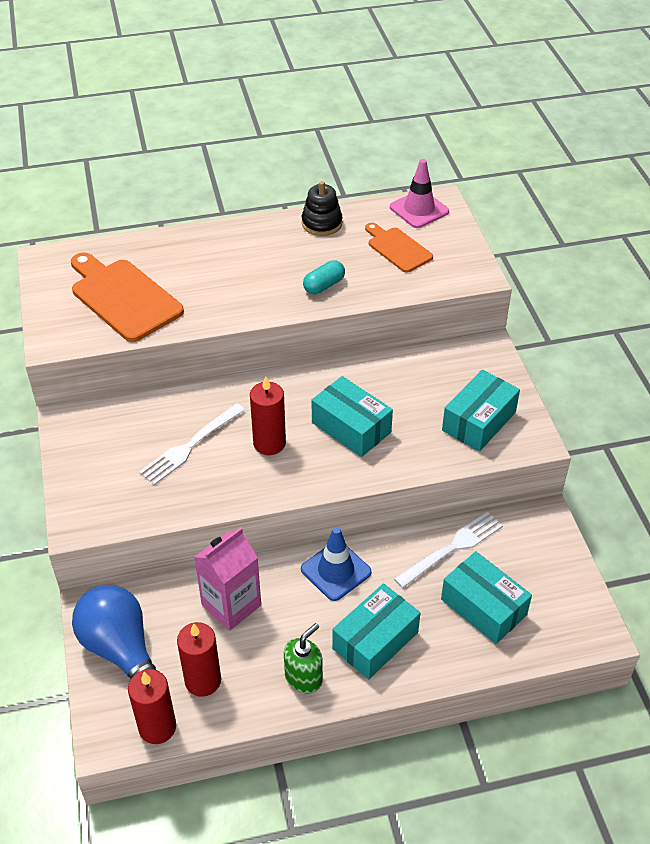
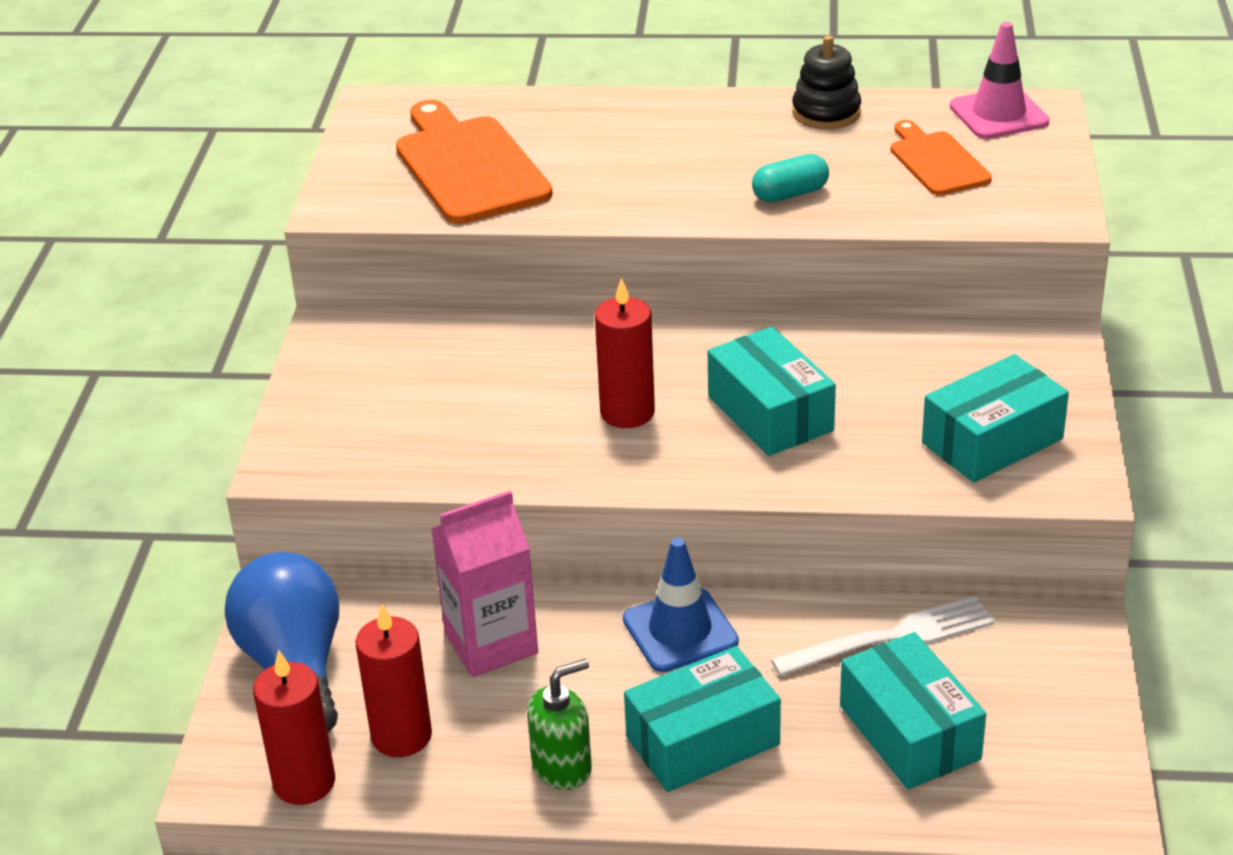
camera: 20 degrees right, 10 degrees down
(190, 446) = (502, 395): white fork -> none

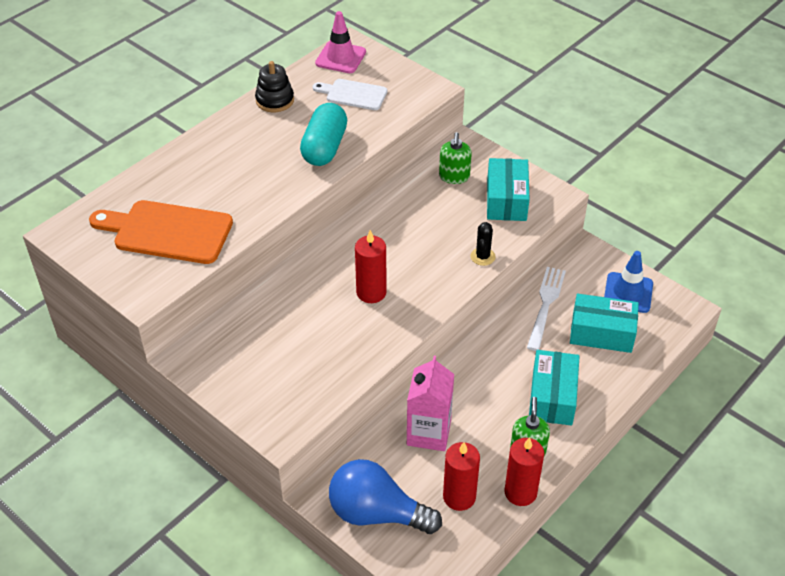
camera: 55 degrees left, 10 degrees up
(304, 782) = (457, 549): red candle -> red candle (520, 492)
(680, 631) = (481, 365): blue traffic cone -> blue traffic cone (628, 293)
(770, 413) = (421, 250): turquoise box -> none
(790, 194) = (324, 147): turquoise capsule -> turquoise capsule, size x1.73
(834, 477) = (482, 256): none -> black cactus
(937, 161) = (353, 94): orange cutting board -> white cutting board
(969, 367) = (454, 177): none -> green soap dispenser

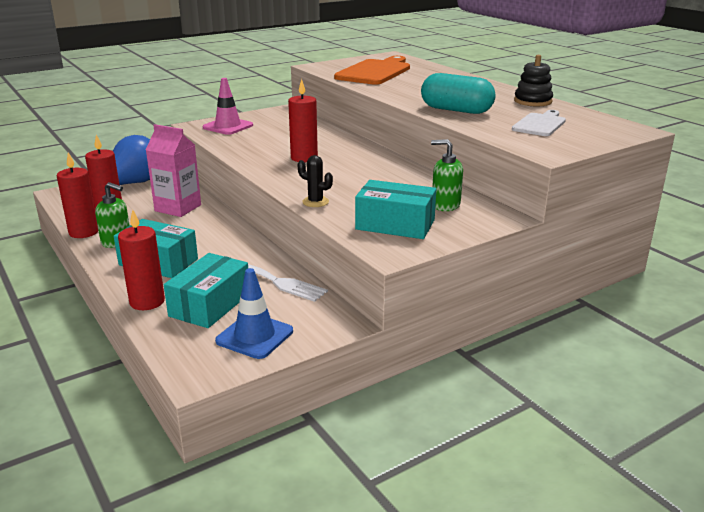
camera: 105 degrees right, 20 degrees down
(340, 58) = (608, 125): pink traffic cone -> pink traffic cone (228, 126)
(618, 375) = (147, 302): none -> red candle

